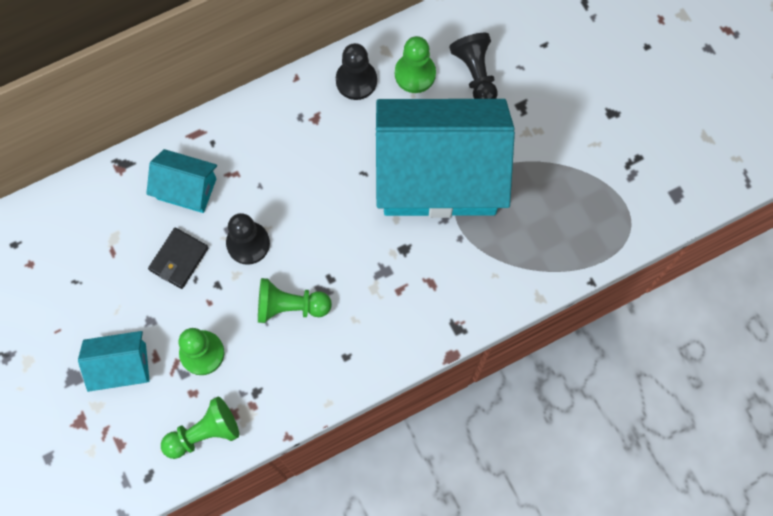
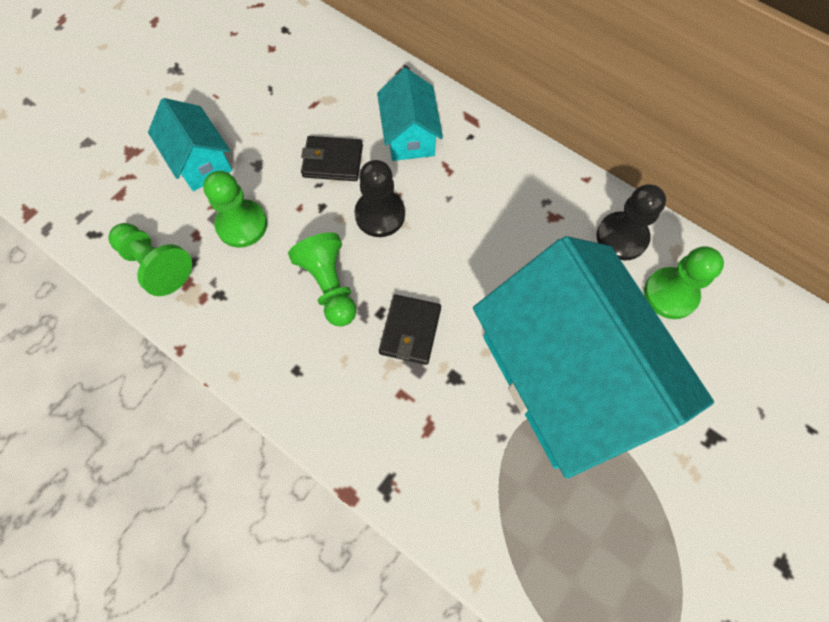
camera: 65 degrees right, 5 degrees down
(355, 263) = (410, 331): none -> black wallet
(475, 74) = (716, 362): black pawn -> none

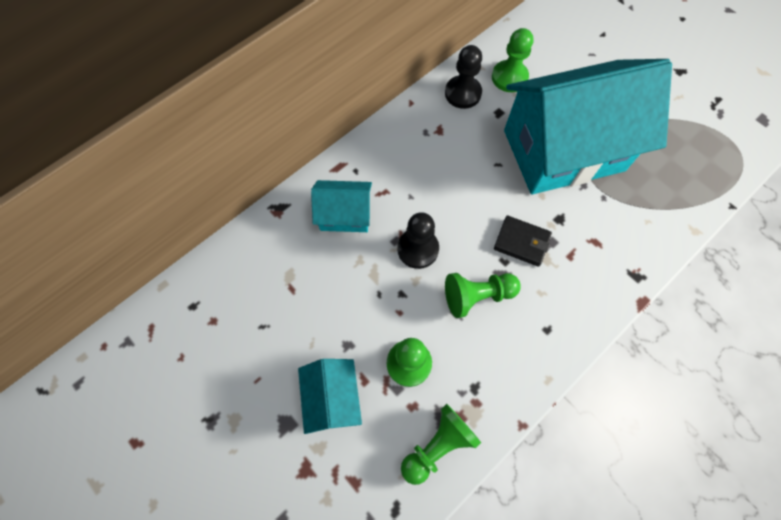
camera: 80 degrees left, 0 degrees up
(200, 161) = (332, 398): turquoise house -> turquoise house turned 75 degrees counterclockwise
(332, 161) = (357, 279): black wallet -> none

